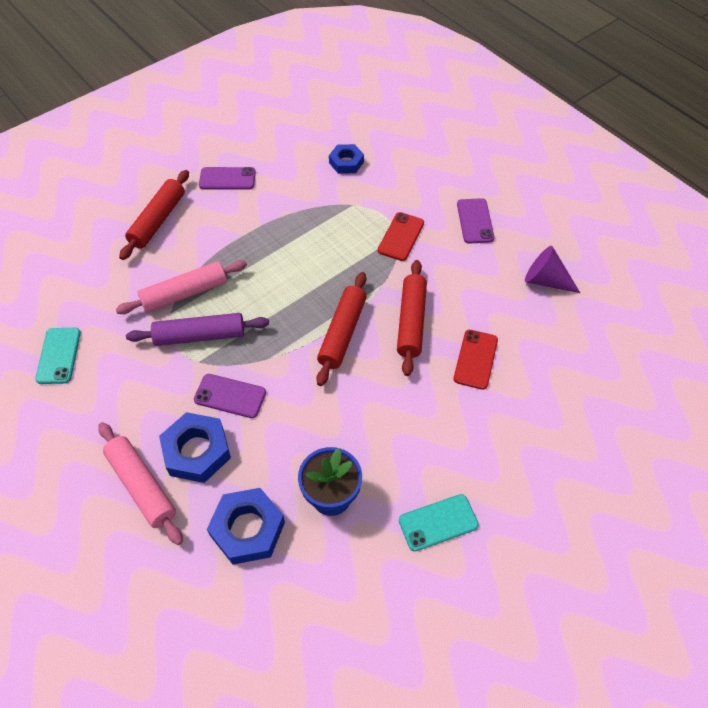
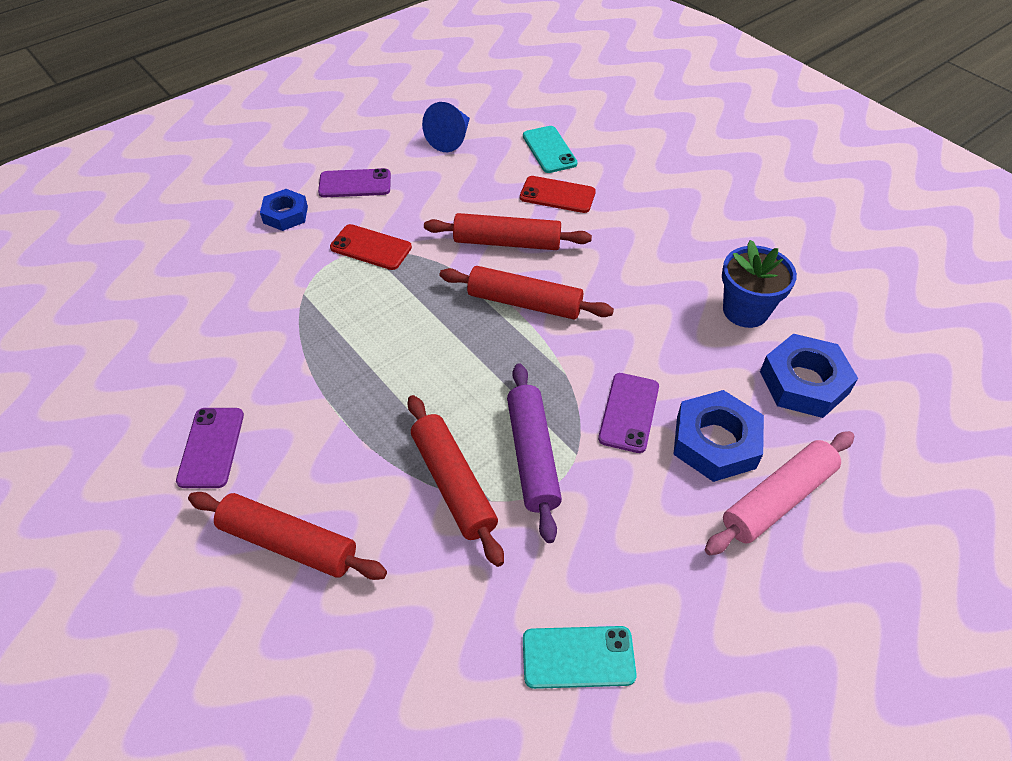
camera: 90 degrees left, 5 degrees down
(185, 294) = (454, 484): pink rolling pin -> red rolling pin
(346, 162) = (216, 300): blue nut -> blue nut (285, 214)
(438, 522) = (753, 231): turquoise phone -> turquoise phone (549, 150)
(545, 280) = (451, 139): purple cone -> blue cone

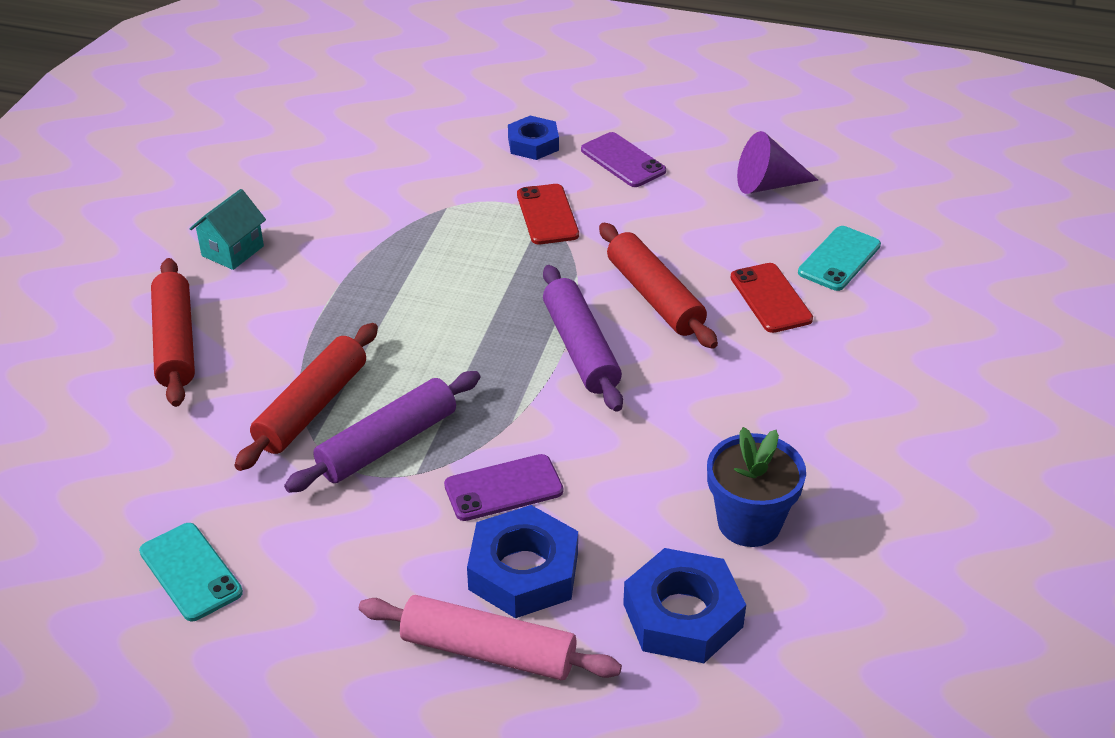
camera: 55 degrees right, 10 degrees down
(211, 447) = (232, 251): purple phone -> turquoise house
(451, 139) = (767, 185): blue cone -> purple cone
(524, 302) = (581, 348): red rolling pin -> purple rolling pin

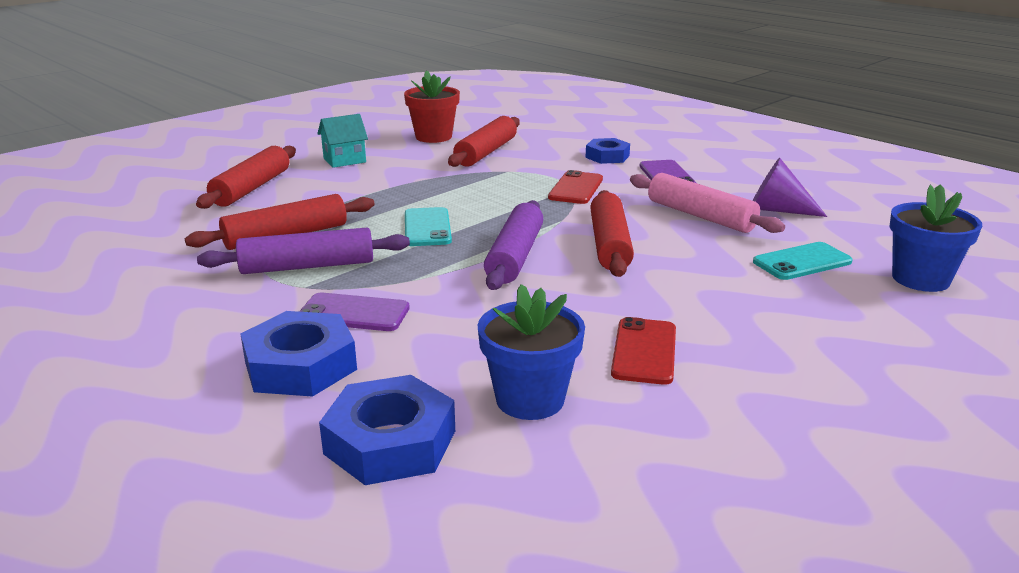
camera: 30 degrees right, 15 degrees down
(190, 572) = (88, 290): turquoise phone -> turquoise phone (427, 227)
(296, 168) = (433, 137): none -> red flower pot
(389, 180) = (486, 152): none -> red rolling pin
(488, 651) = (204, 405): pink rolling pin -> pink rolling pin (700, 216)
(770, 298) = (711, 269): red phone -> red phone (644, 351)
(945, 247) = (920, 279): none -> blue flower pot

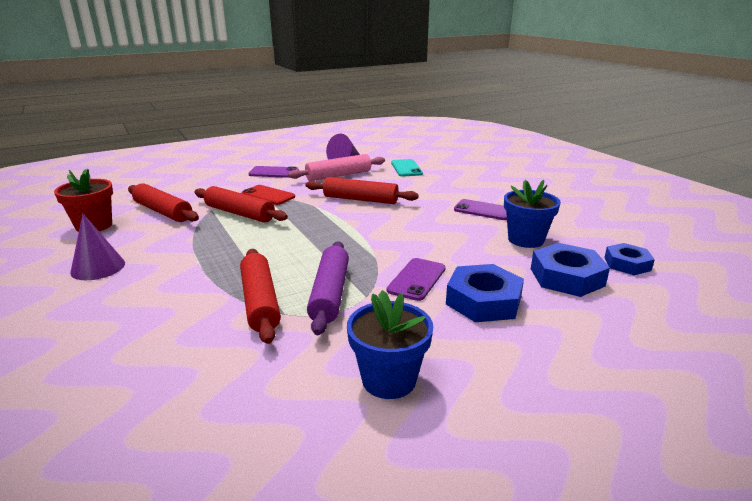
camera: 75 degrees left, 0 degrees up
(252, 188) = (114, 319): red rolling pin -> red rolling pin (240, 213)
(344, 160) = (98, 267): turquoise house -> purple cone
(427, 227) = (292, 245): turquoise phone -> none
(515, 256) = (360, 224): purple rolling pin -> none
(607, 156) = (222, 180): blue nut -> blue nut (627, 264)
(644, 351) = (483, 210): red phone -> purple phone
(920, 279) = (433, 155): blue flower pot -> blue flower pot (389, 380)

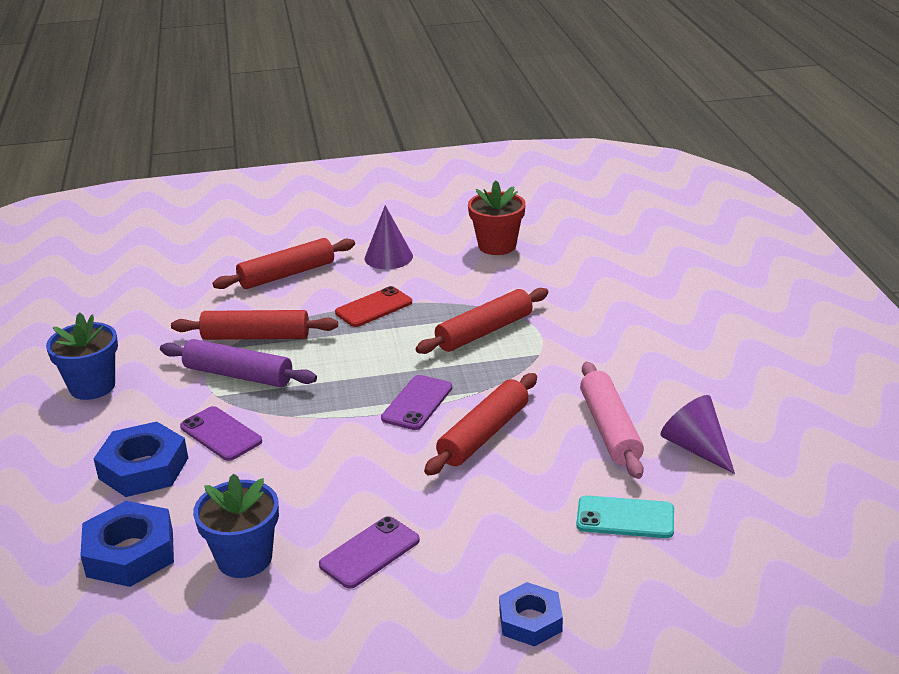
camera: 110 degrees right, 5 degrees up
(162, 212) = (519, 281): red rolling pin -> red rolling pin (287, 274)
(268, 195) = (541, 355): red phone -> red phone (374, 307)
(274, 172) = (649, 366): purple phone -> purple phone (417, 403)
(627, 264) = (108, 630): blue nut -> blue nut (530, 620)

